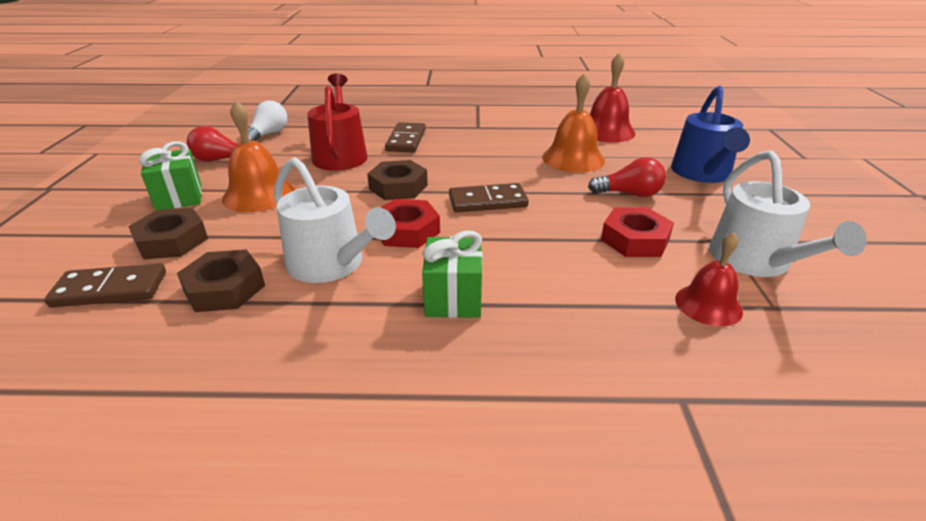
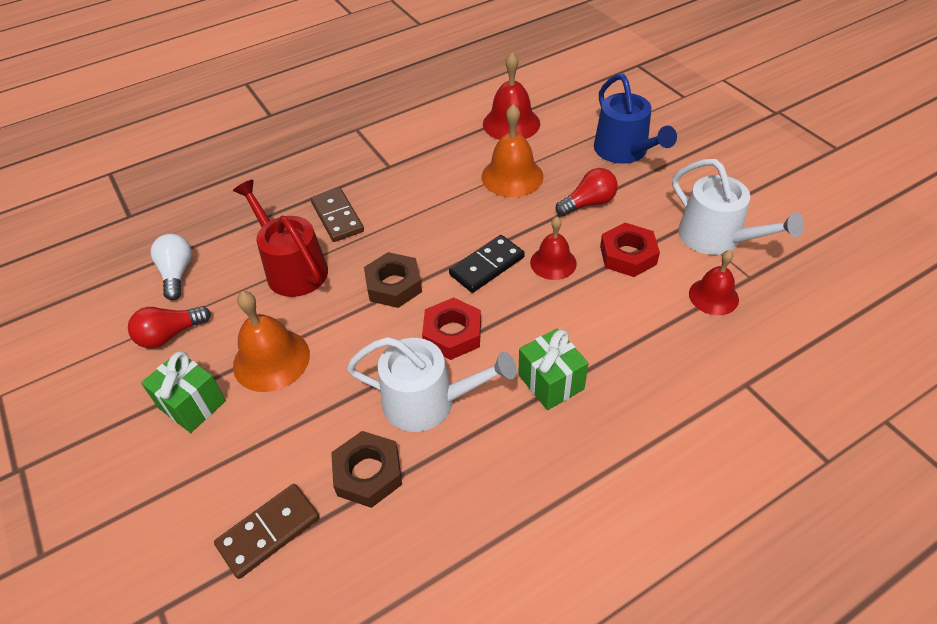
camera: 30 degrees left, 15 degrees up
(172, 241) = (255, 455): brown nut -> none
(487, 201) = (487, 266): brown domino -> black domino
(551, 219) = (553, 262): none -> red bell

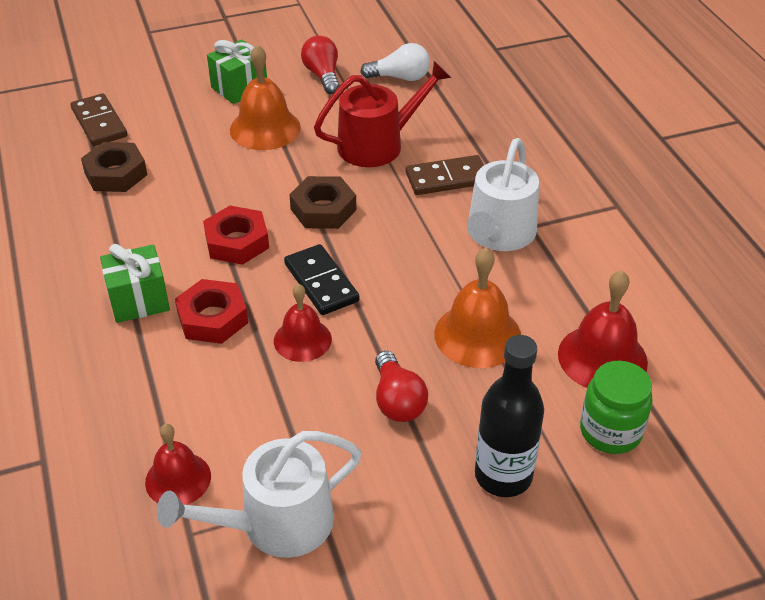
camera: 100 degrees right, 5 degrees down
(428, 401) = (165, 215): white watering can -> white watering can (499, 234)
(569, 116) = (610, 431): none -> green jar
(624, 151) = (503, 476): blue watering can -> black bottle
(628, 255) = (285, 414): red nut -> red nut (213, 318)

